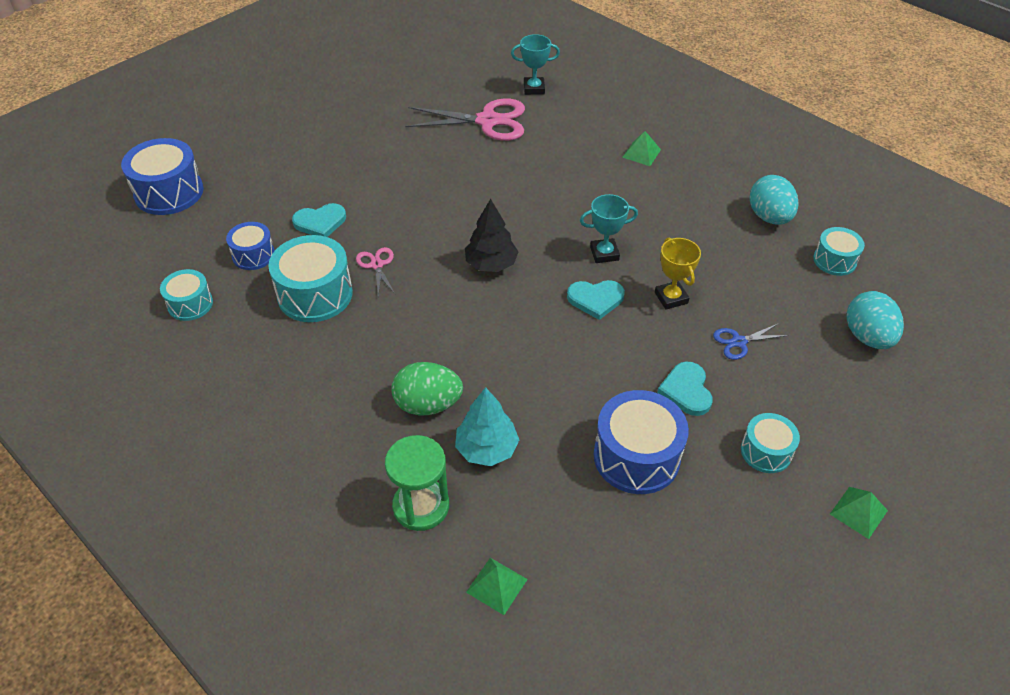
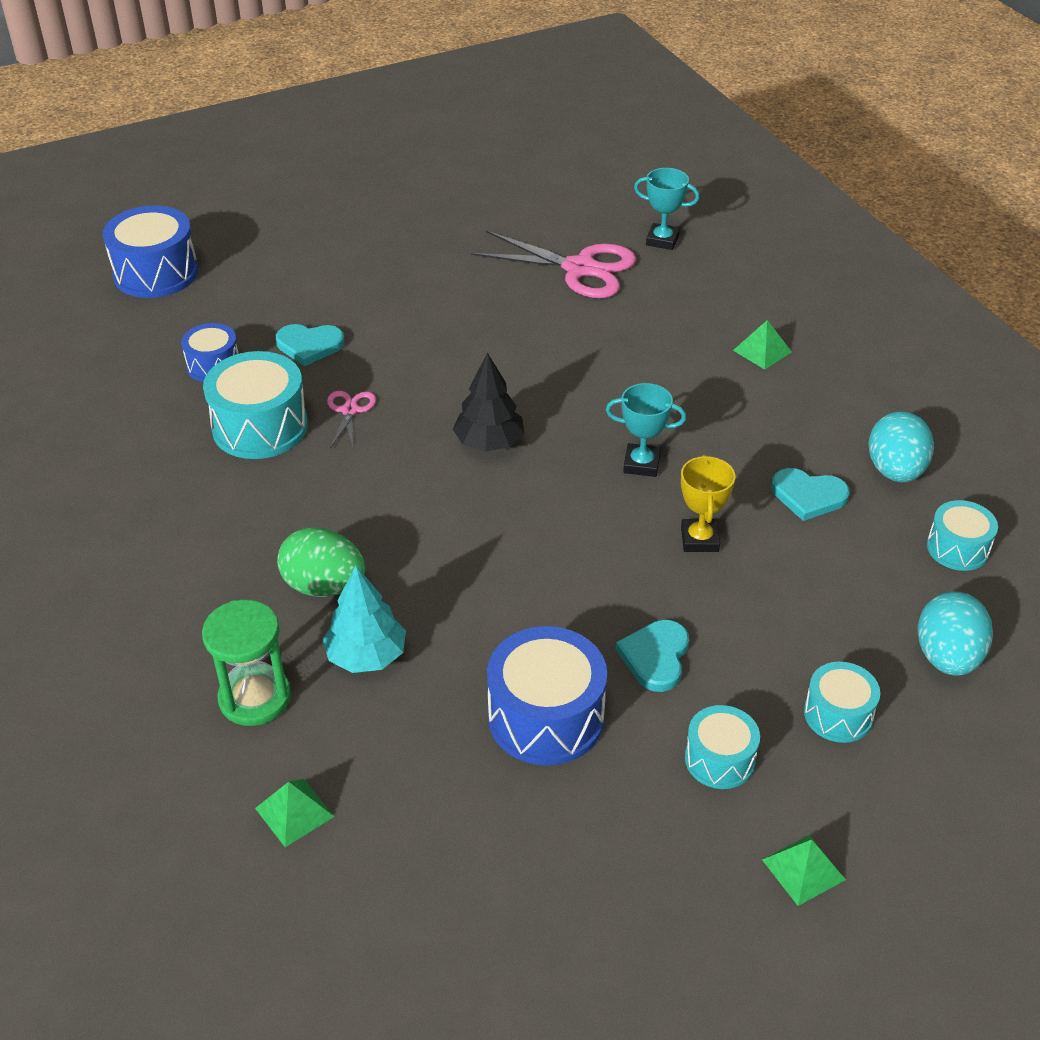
camera: 20 degrees right, 5 degrees down
(190, 304) = (115, 404): turquoise drum -> turquoise drum (838, 714)
(595, 299) = (599, 517): turquoise heart -> turquoise heart (808, 496)
(739, 342) = (760, 616): blue scissors -> none

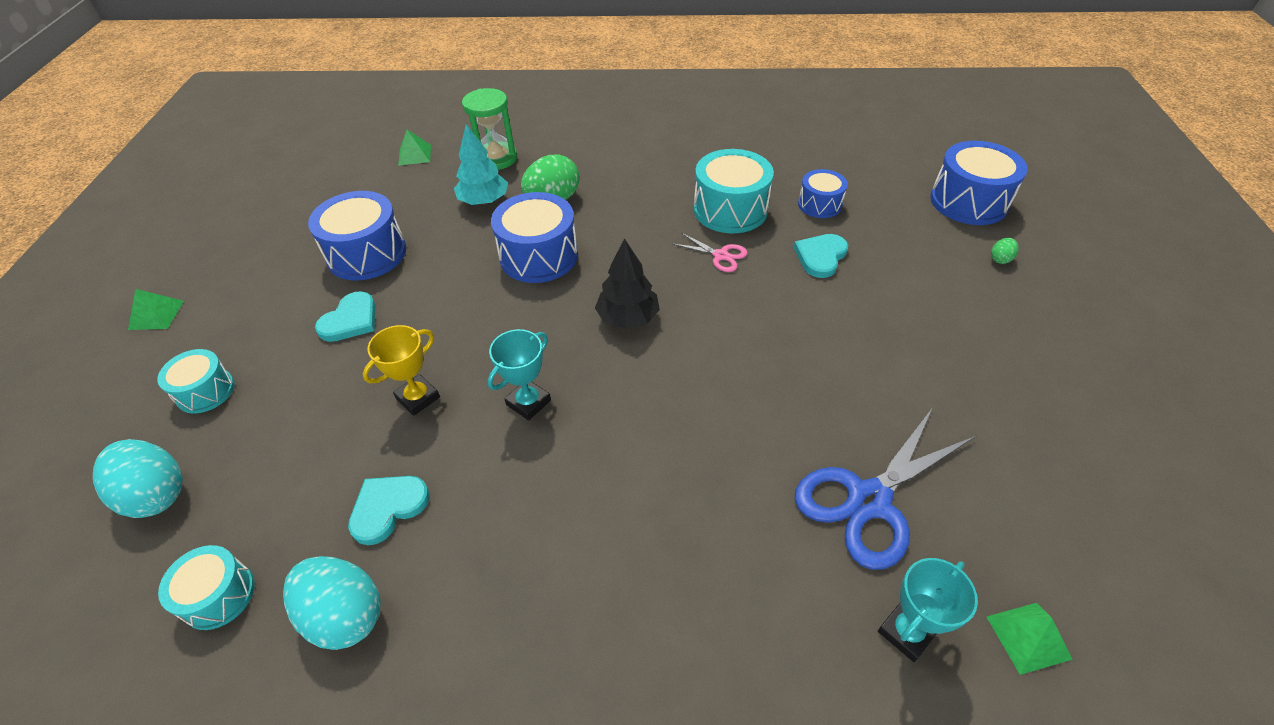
camera: 120 degrees right, 5 degrees up
(248, 246) = (1000, 259): none -> green egg
(441, 549) = (539, 256): none -> blue drum
(579, 269) = (868, 500): pink scissors -> blue scissors
(655, 657) = (350, 320): turquoise heart -> turquoise heart turned 75 degrees clockwise
(699, 539) = (418, 398): yellow trophy -> yellow trophy turned 75 degrees counterclockwise
(719, 759) = (254, 314): turquoise drum -> none
(762, 351) = (614, 608): green pyramid -> green pyramid (1028, 637)

